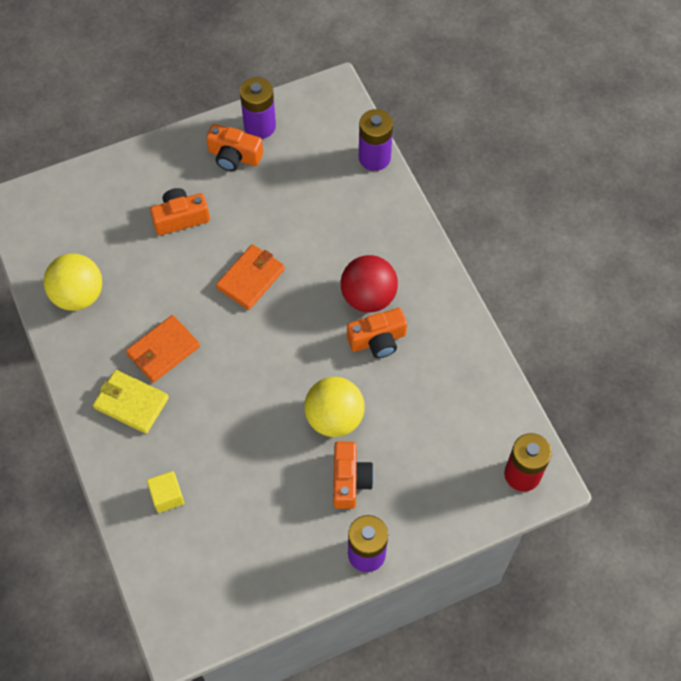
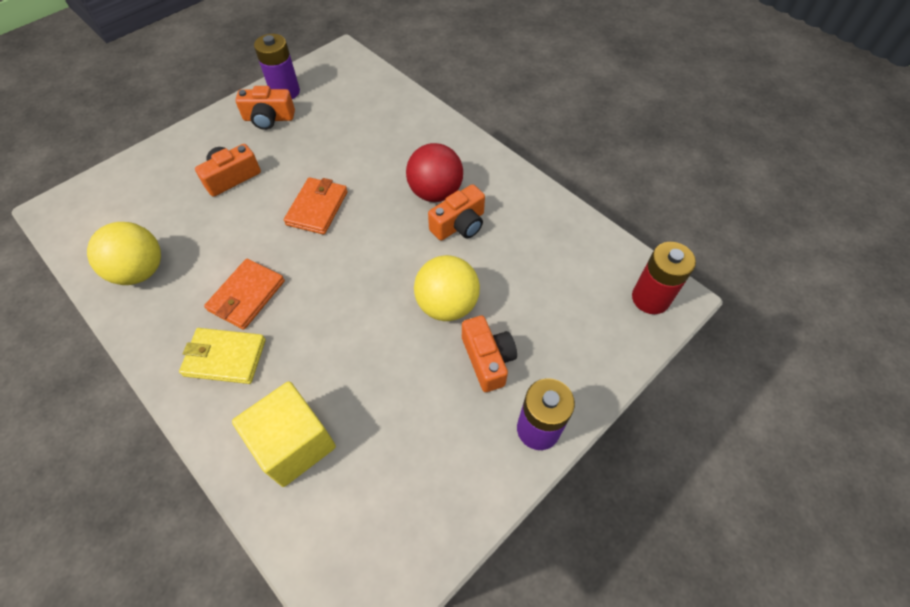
camera: 20 degrees left, 5 degrees down
(167, 496) = (294, 444): yellow cube -> yellow cube, size x1.87
(374, 158) = (395, 90): purple battery -> none

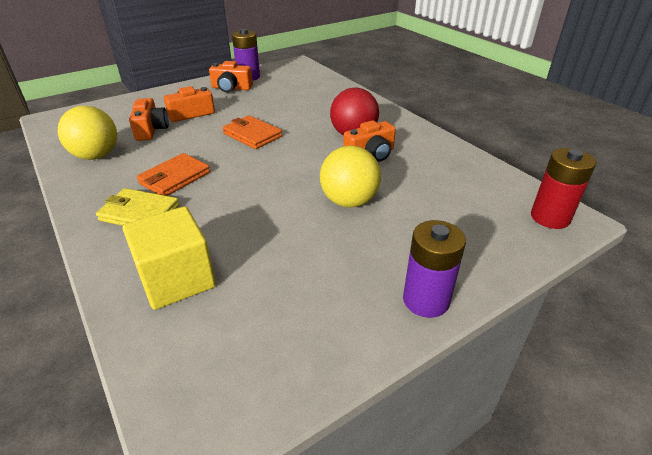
camera: 10 degrees right, 20 degrees down
(317, 208) = (252, 135): orange wallet -> orange wallet turned 75 degrees counterclockwise
(487, 359) = (381, 242): orange camera -> orange camera (151, 130)

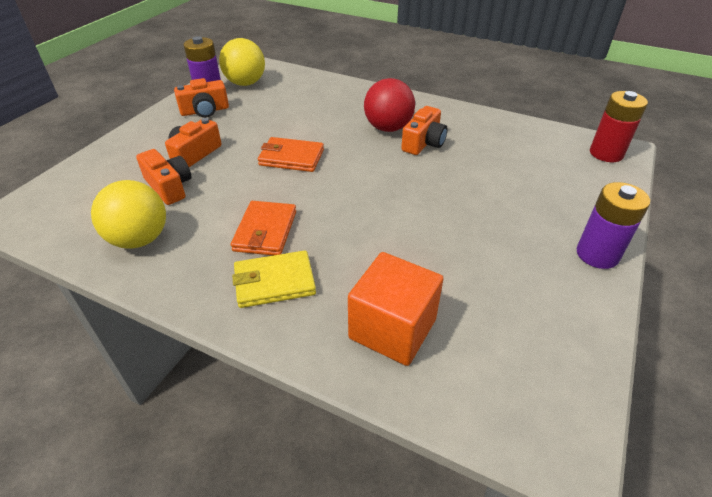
camera: 30 degrees left, 5 degrees up
(177, 279) = (392, 329): yellow cube -> orange cube
(349, 201) = (454, 194): yellow ball -> yellow ball (245, 83)

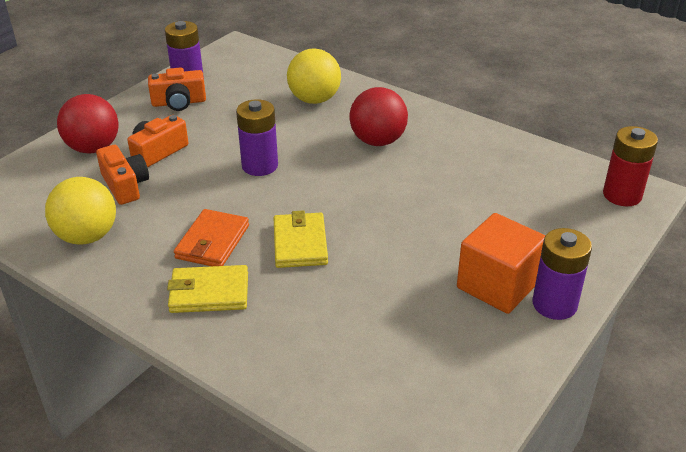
camera: 10 degrees right, 5 degrees down
(132, 156) = (93, 148): none -> red ball
(245, 83) = (231, 72): yellow ball -> yellow ball (314, 99)
(291, 157) = (260, 166): orange wallet -> purple battery
(348, 223) = (300, 243): none -> yellow wallet
(392, 329) = (311, 349): orange cube -> orange cube (497, 285)
(423, 143) = (412, 162): orange camera -> none

